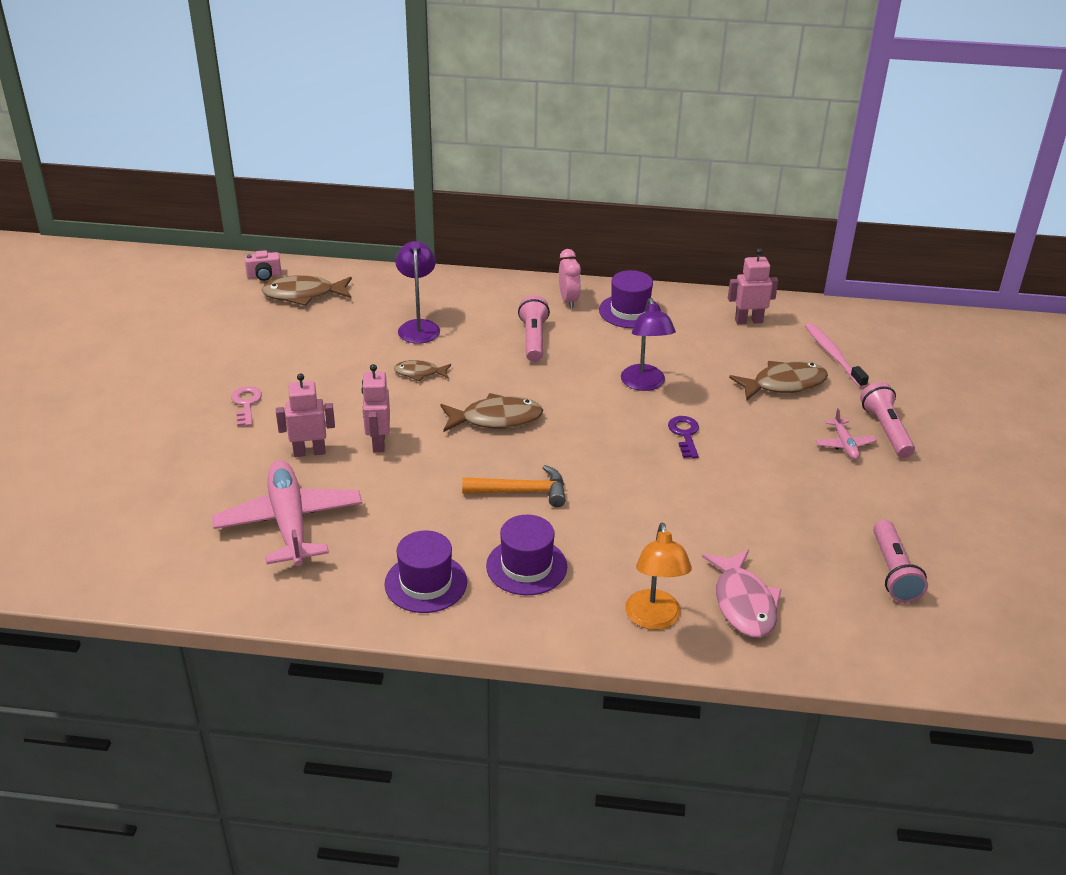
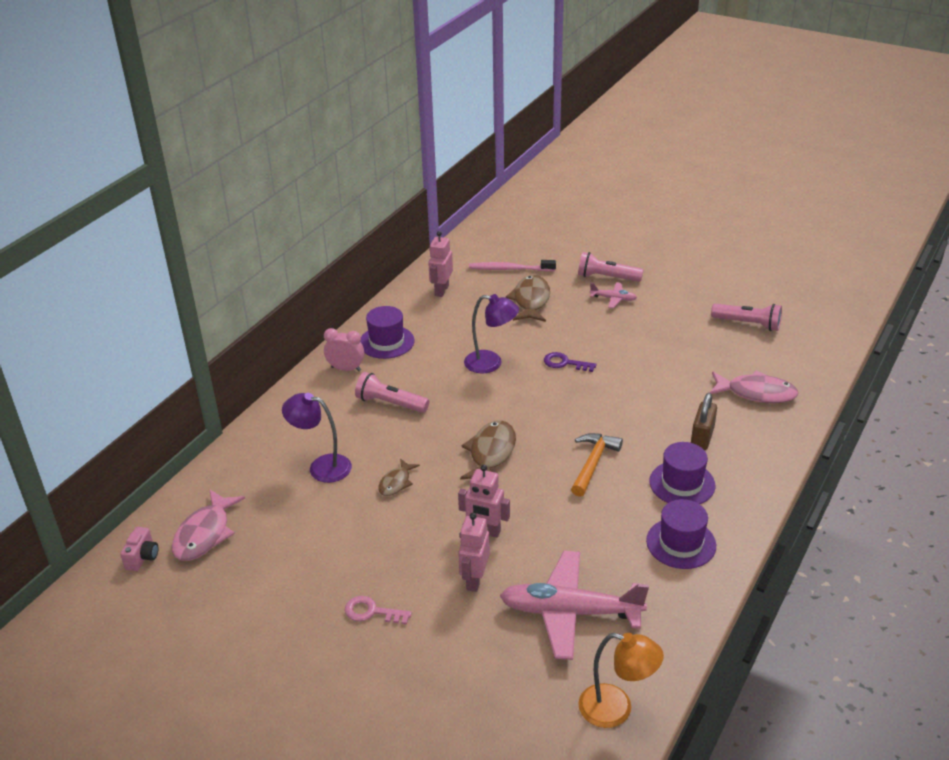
camera: 65 degrees left, 0 degrees up
(303, 295) = (205, 534): brown fish -> pink fish
(621, 569) = (702, 437): none -> brown padlock
(654, 619) = (759, 437): orange lamp -> orange lamp (616, 709)

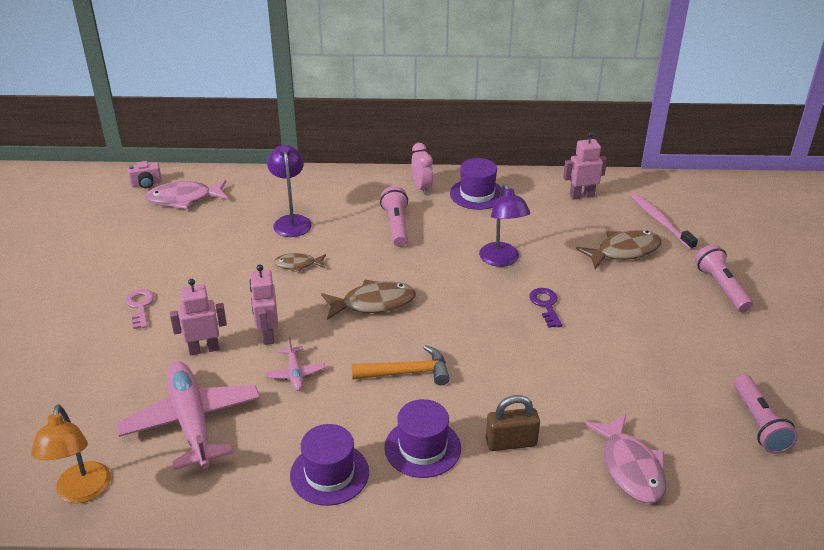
camera: 60 degrees right, 0 degrees up
(613, 299) = (688, 304): pink plane -> pink plane (295, 374)

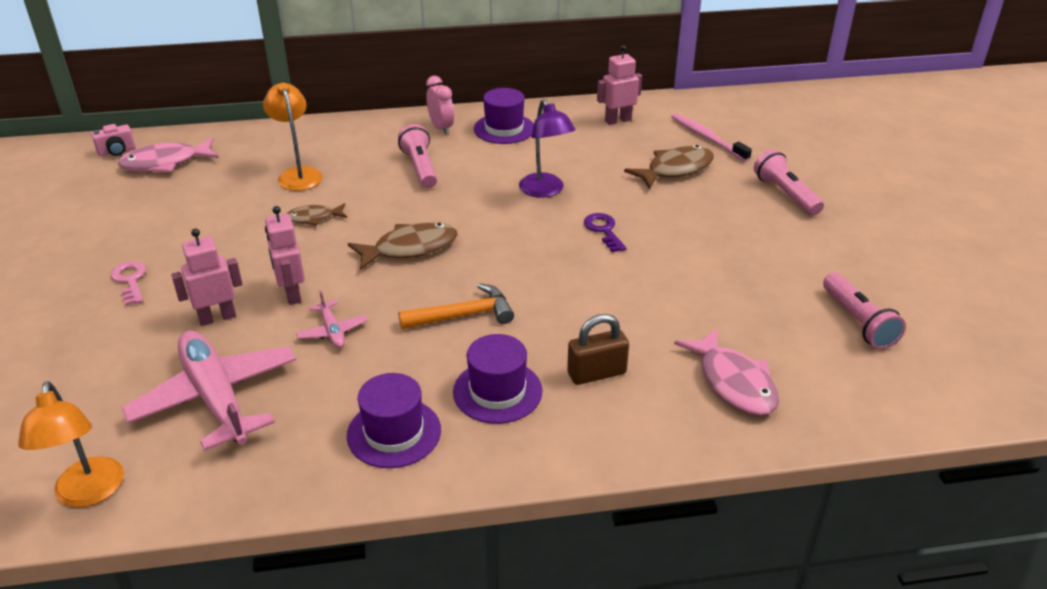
camera: 10 degrees left, 0 degrees up
(291, 221) = (298, 174): purple lamp -> orange lamp

